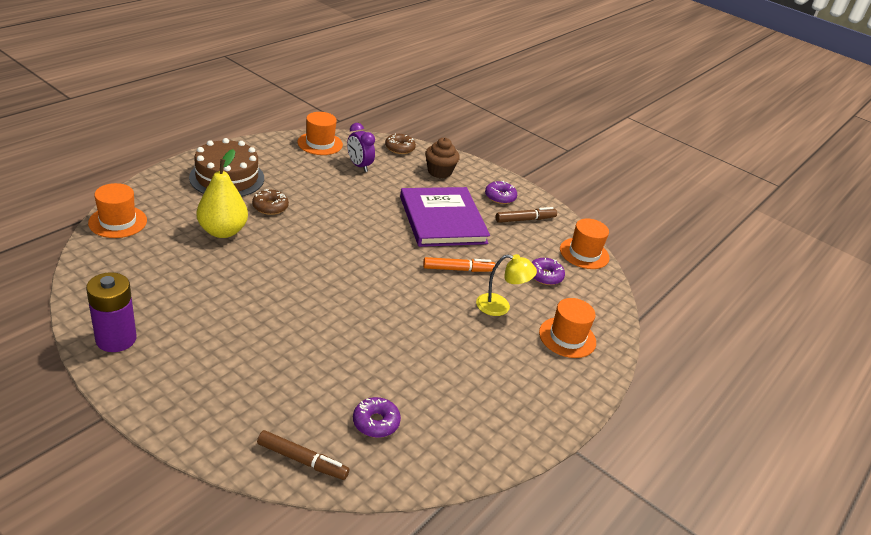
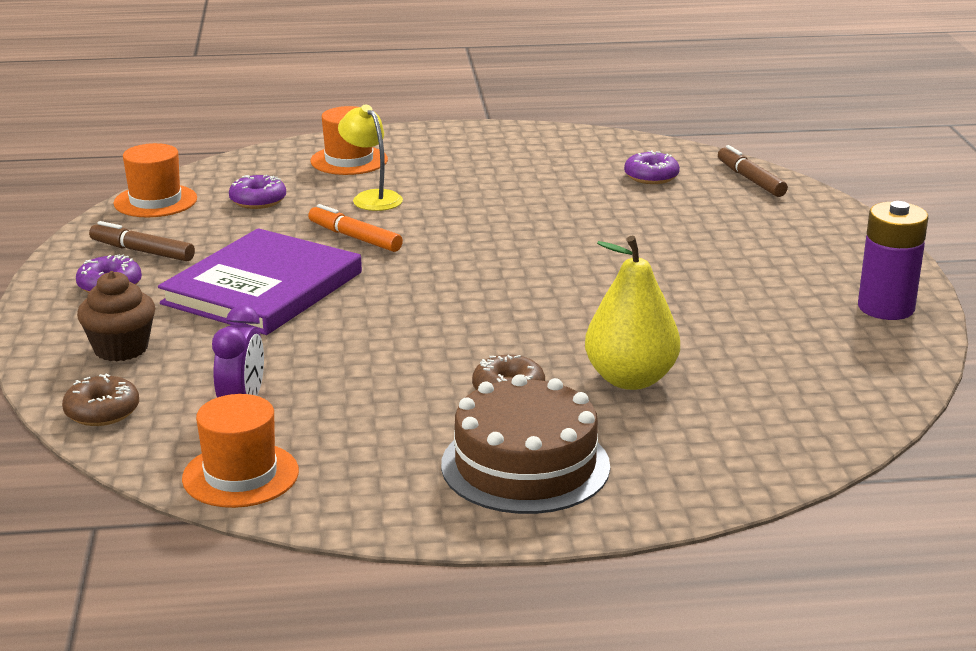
camera: 130 degrees left, 10 degrees down
(118, 222) = (799, 449): orange hat -> none

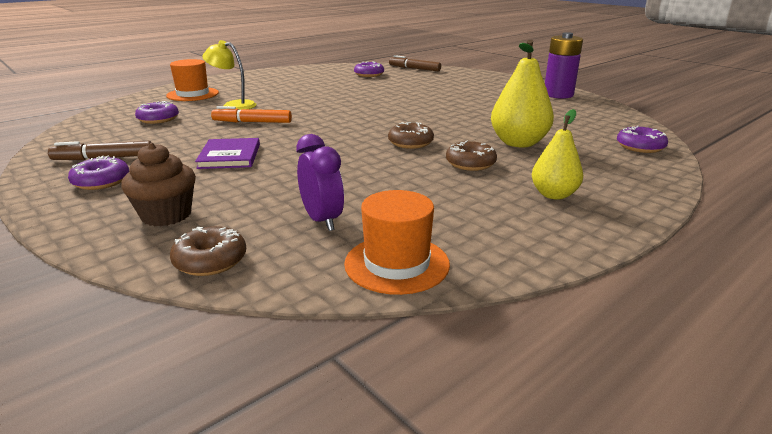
camera: 35 degrees left, 0 degrees up
(155, 201) = (78, 133): orange hat -> none
(263, 288) = (230, 156): purple book -> purple book, size x0.52
(491, 333) = (410, 143): none -> brown donut
(525, 465) = (554, 195): brown cake -> yellow pear
(793, 443) = (640, 147): none -> purple donut

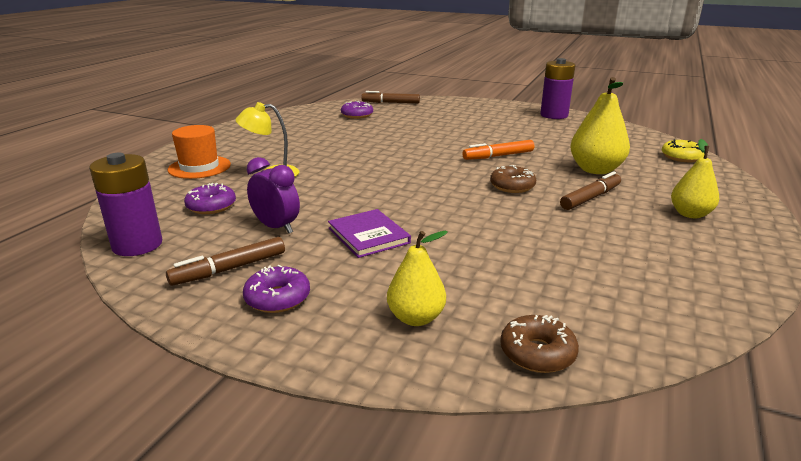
camera: 25 degrees left, 0 degrees up
(76, 134) = (137, 245): none -> purple battery
(166, 215) = (416, 318): brown cupcake -> yellow pear
(252, 122) = (326, 191): orange marker -> orange marker (498, 156)
(322, 220) = (563, 283): purple clock -> purple clock (276, 227)
(397, 264) = (682, 308): orange hat -> none
(470, 164) = (590, 198): brown donut -> brown marker
(640, 147) = (681, 157): purple donut -> yellow donut

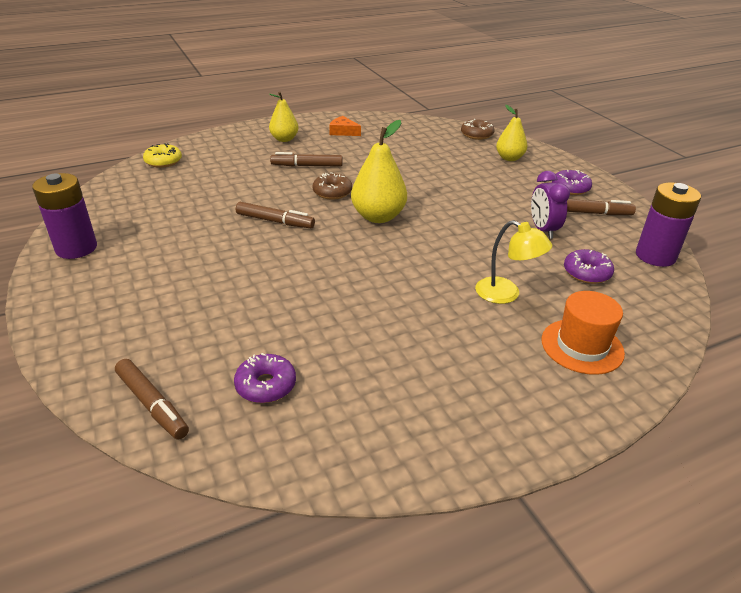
camera: 140 degrees left, 10 degrees up
(368, 235) = (485, 200): purple book -> none
(498, 156) = (275, 221): orange marker -> brown marker
(595, 170) = (246, 179): yellow pear -> yellow pear (378, 217)
(681, 254) = (343, 132): none -> orange cheese

